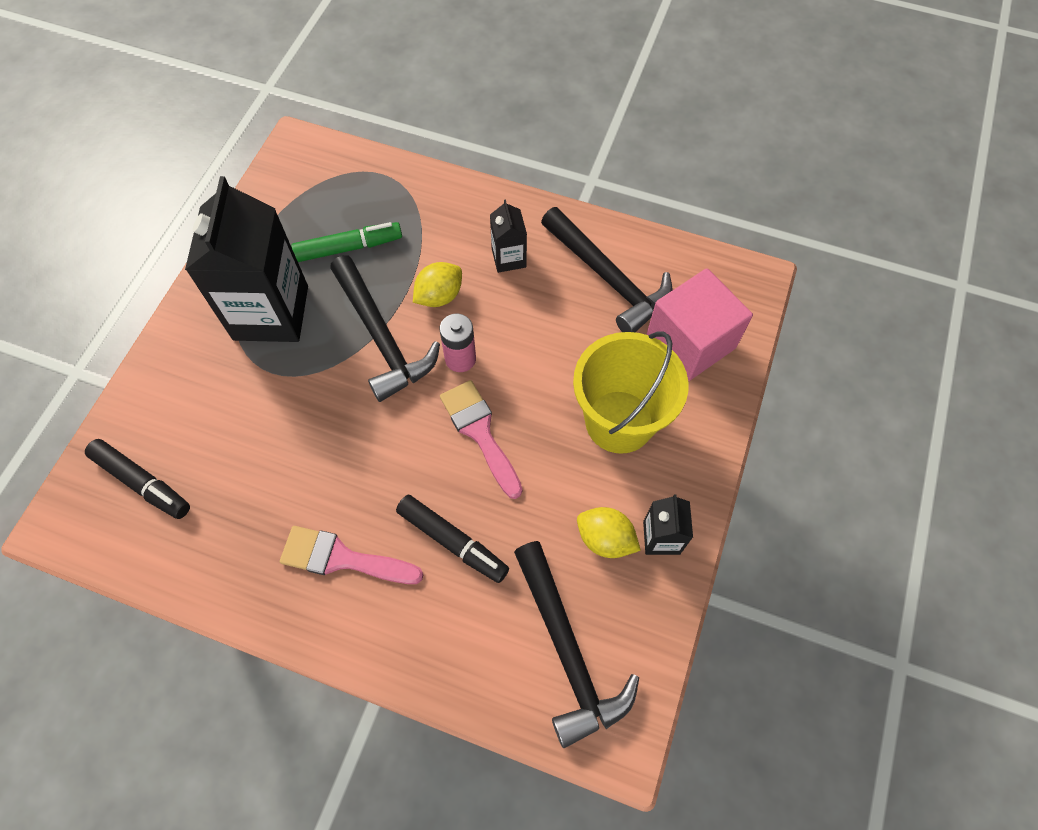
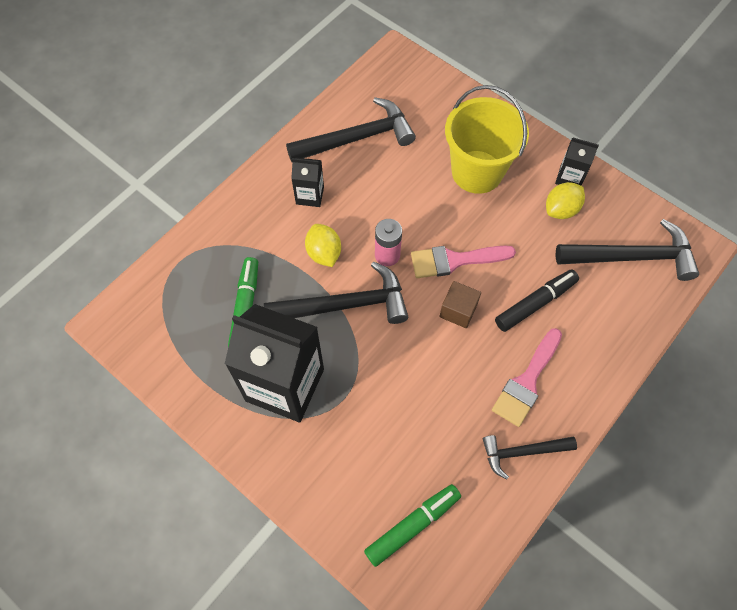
camera: 70 degrees left, 0 degrees up
(142, 482) = (412, 525): black marker -> green marker
(251, 577) = (523, 452): none -> black hammer
(413, 455) = (458, 310): none -> brown cube
(690, 342) = (431, 109): pink cube -> none

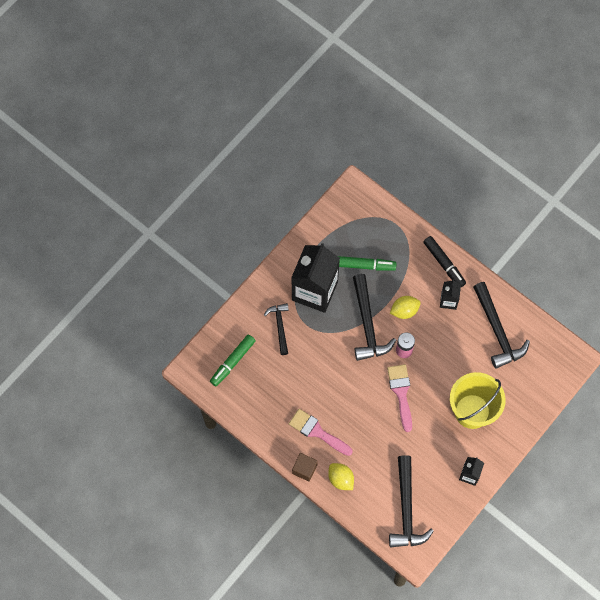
camera: 90 degrees right, 5 degrees up
(412, 525) = (232, 362): green marker -> green marker turned 75 degrees clockwise
(458, 310) = (365, 393): brown cube -> brown cube (304, 469)
(523, 452) = (273, 425): black hammer -> black hammer (280, 326)
(535, 303) = (370, 442): black marker -> black marker (444, 264)
(561, 210) = (442, 466): yellow lemon -> yellow lemon (340, 479)

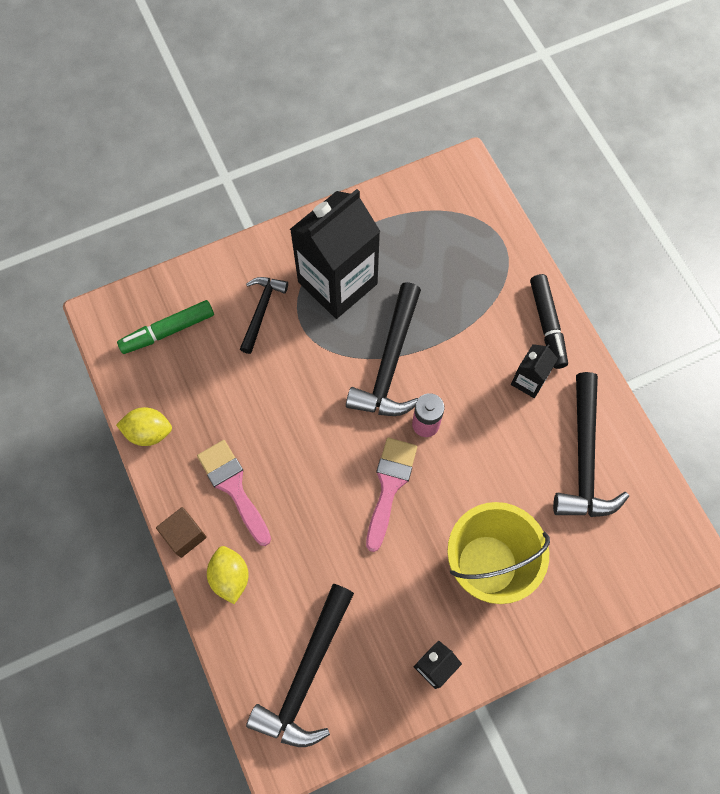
camera: 25 degrees right, 0 degrees up
(365, 265) = (429, 278): green marker -> none
(404, 311) = (454, 367): yellow lemon -> yellow lemon (149, 432)

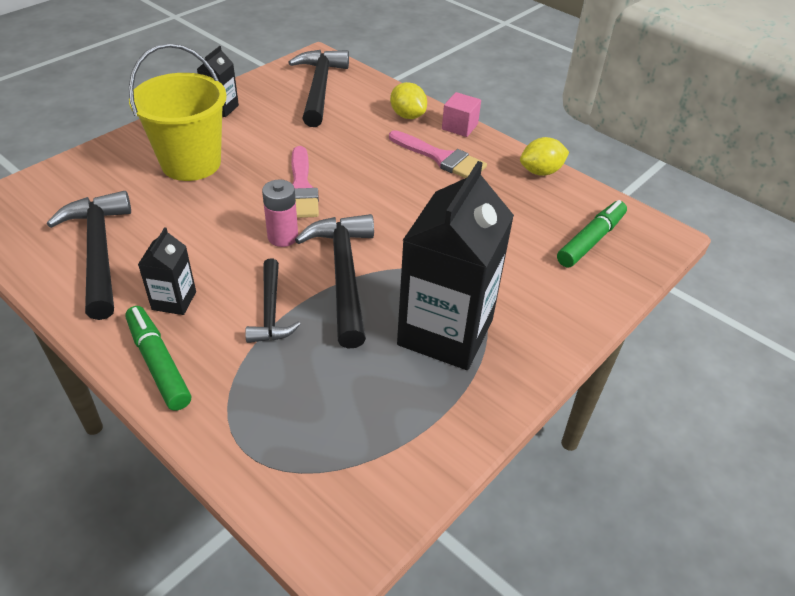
camera: 155 degrees right, 25 degrees down
(184, 535) = (459, 127): brown cube -> pink cube
(261, 311) = (512, 281): black hammer -> black hammer (271, 310)
(547, 324) = (158, 363): black marker -> green marker

